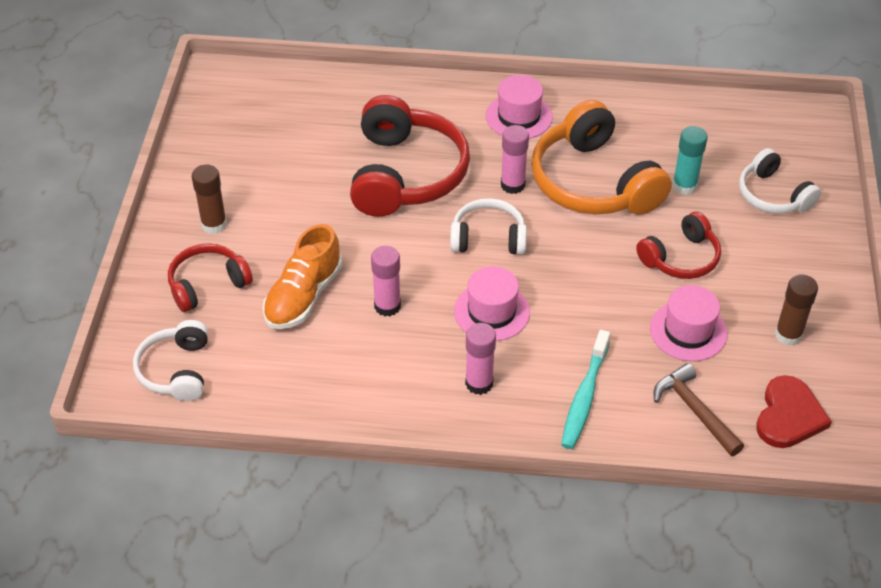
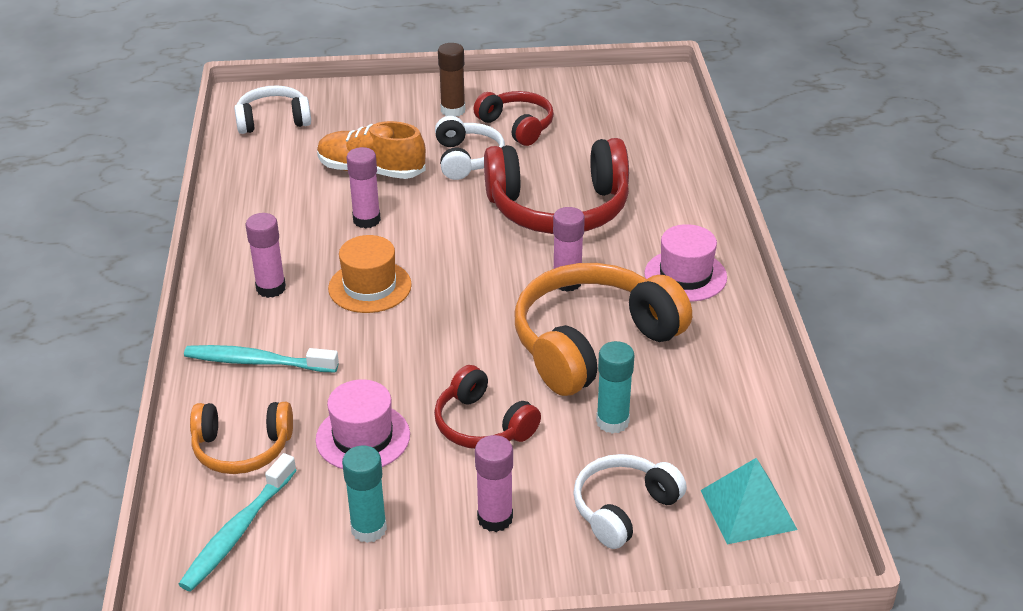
camera: 80 degrees right, 10 degrees down
(207, 284) = (376, 119): red headphones -> red headphones (517, 126)
(488, 238) = (477, 273): white headphones -> white headphones (467, 159)
(491, 312) = (370, 286): pink hat -> orange hat
(694, 410) = (242, 448): brown hammer -> orange headphones
(776, 136) = (748, 509): none -> turquoise pyramid
(780, 263) = (495, 518): none -> pink glue stick
(788, 335) = (368, 529): brown glue stick -> turquoise glue stick
(789, 415) = (237, 532): red heart -> turquoise toothbrush

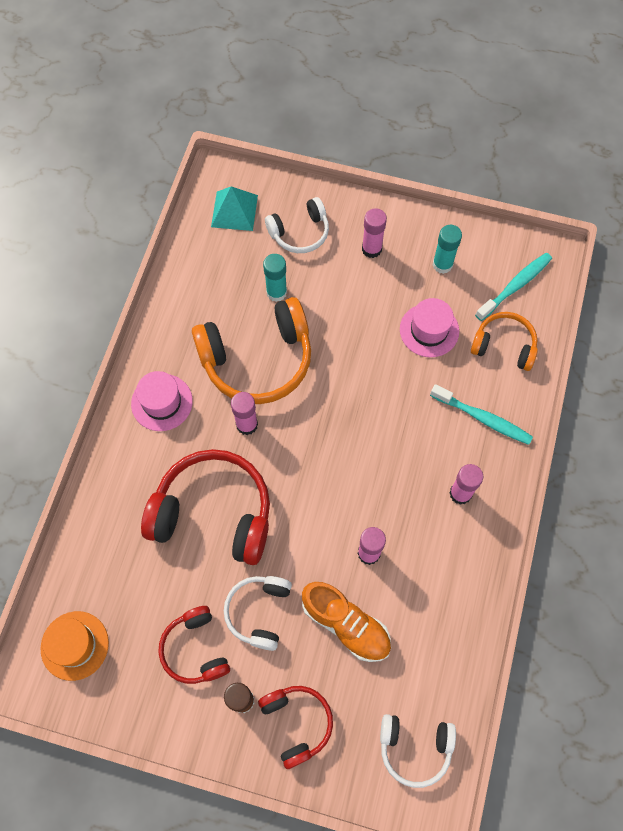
camera: 160 degrees left, 30 degrees up
(370, 286) = (388, 470): orange hat -> orange hat (74, 645)
(482, 425) = (354, 316): red headphones -> red headphones (296, 723)

